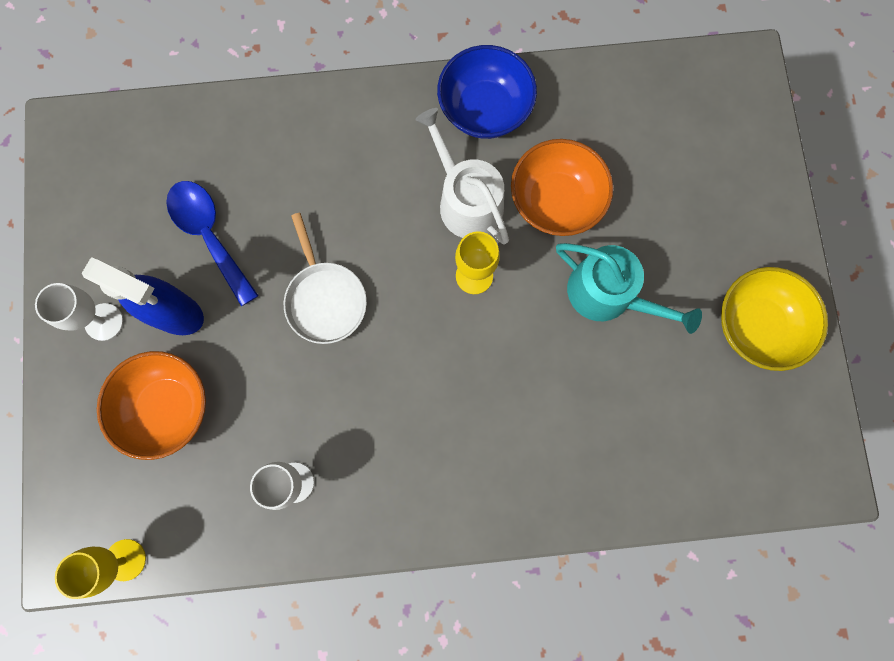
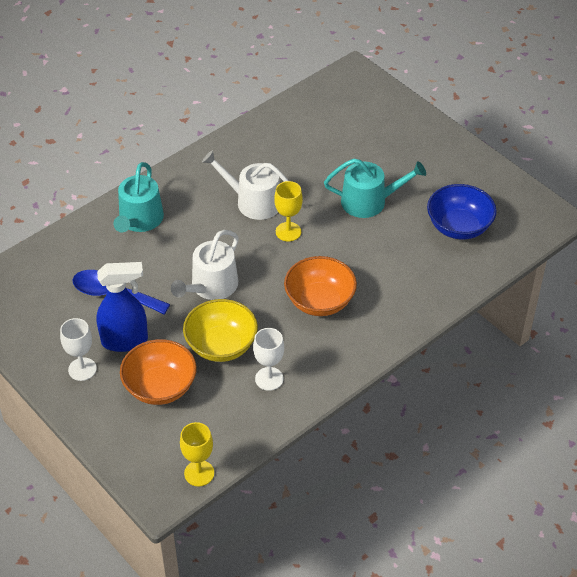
camera: 35 degrees left, 30 degrees down
(314, 142) = (139, 220): none -> turquoise watering can
(325, 299) = (211, 286): white pan -> white watering can
(484, 109) = (227, 157): blue bowl -> blue bowl (459, 227)
(555, 201) = (304, 177): orange bowl -> orange bowl (319, 301)
(756, 325) = (458, 174): yellow bowl -> yellow bowl (221, 345)

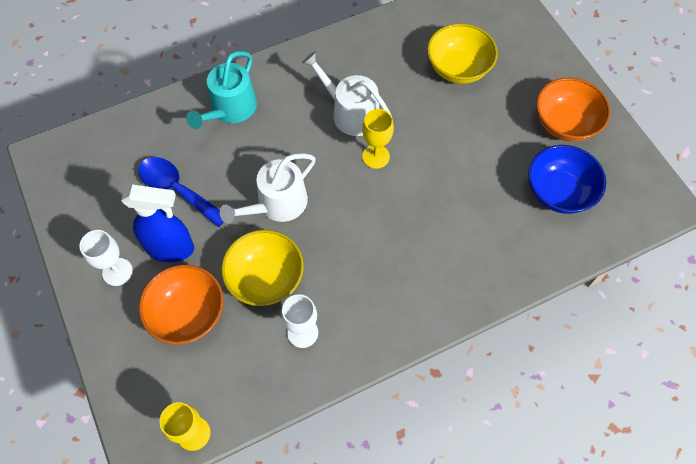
camera: 15 degrees right, 15 degrees up
(319, 301) = (384, 249): orange bowl -> orange bowl (565, 123)
(340, 147) = (458, 68): none -> yellow bowl
(369, 201) = (471, 139): turquoise watering can -> none

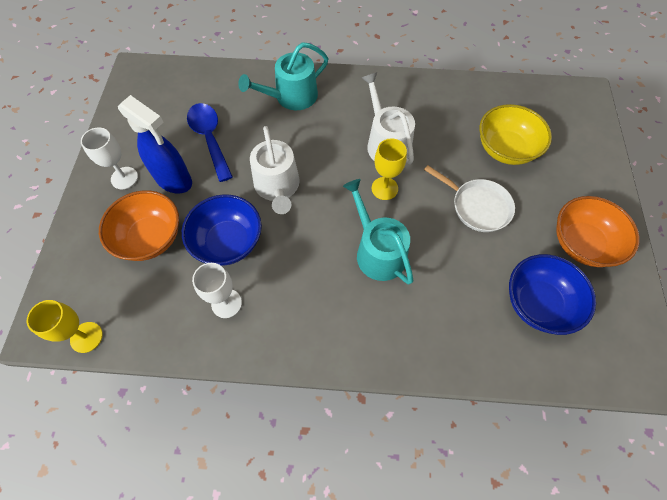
camera: 30 degrees right, 0 degrees up
(266, 278) = (228, 242): yellow bowl -> blue bowl
(277, 204) = (277, 187): white watering can -> white watering can turned 90 degrees counterclockwise
(405, 216) = (377, 251): none -> turquoise watering can
(464, 133) = (477, 206): none -> white pan

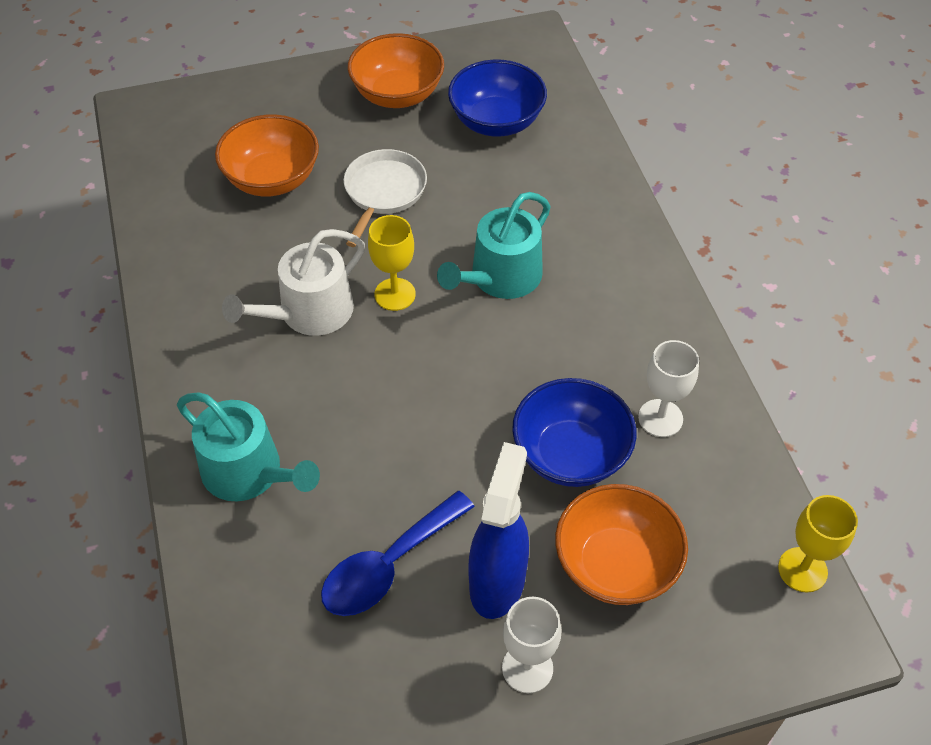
camera: 110 degrees left, 10 degrees down
(277, 187) = (447, 426): white watering can -> none
(505, 149) = (272, 179): yellow bowl -> orange bowl

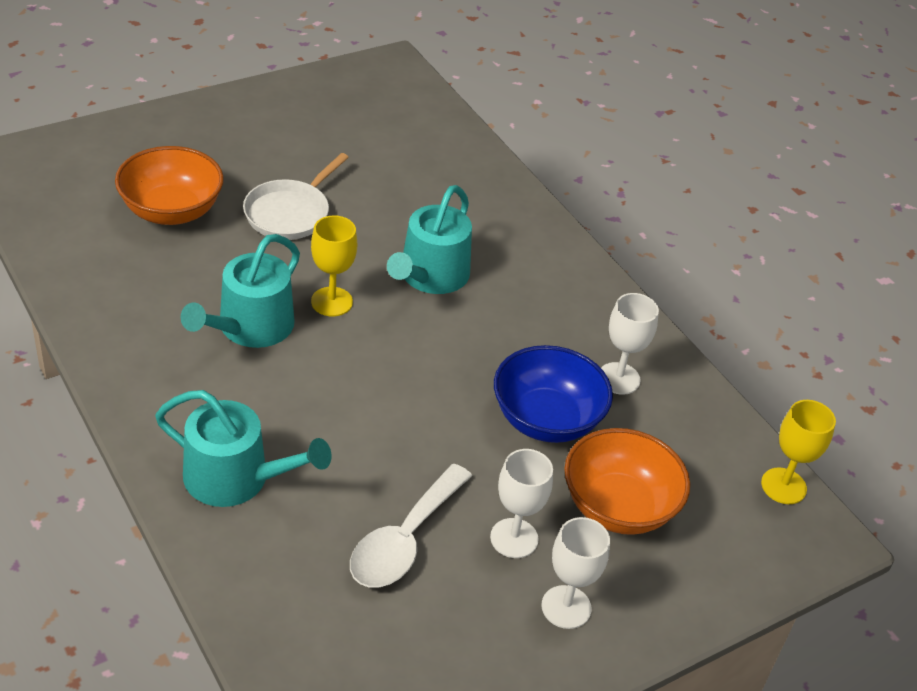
camera: 20 degrees left, 10 degrees down
(309, 313) = (250, 327): white watering can -> turquoise watering can
(383, 192) = (290, 213): white pan -> white pan turned 150 degrees counterclockwise
(388, 566) = (404, 540): blue spoon -> white spoon
(397, 94) = (275, 124): orange bowl -> none
(496, 121) = (382, 141): blue bowl -> none
(497, 582) = (514, 538): blue spray bottle -> white goblet

